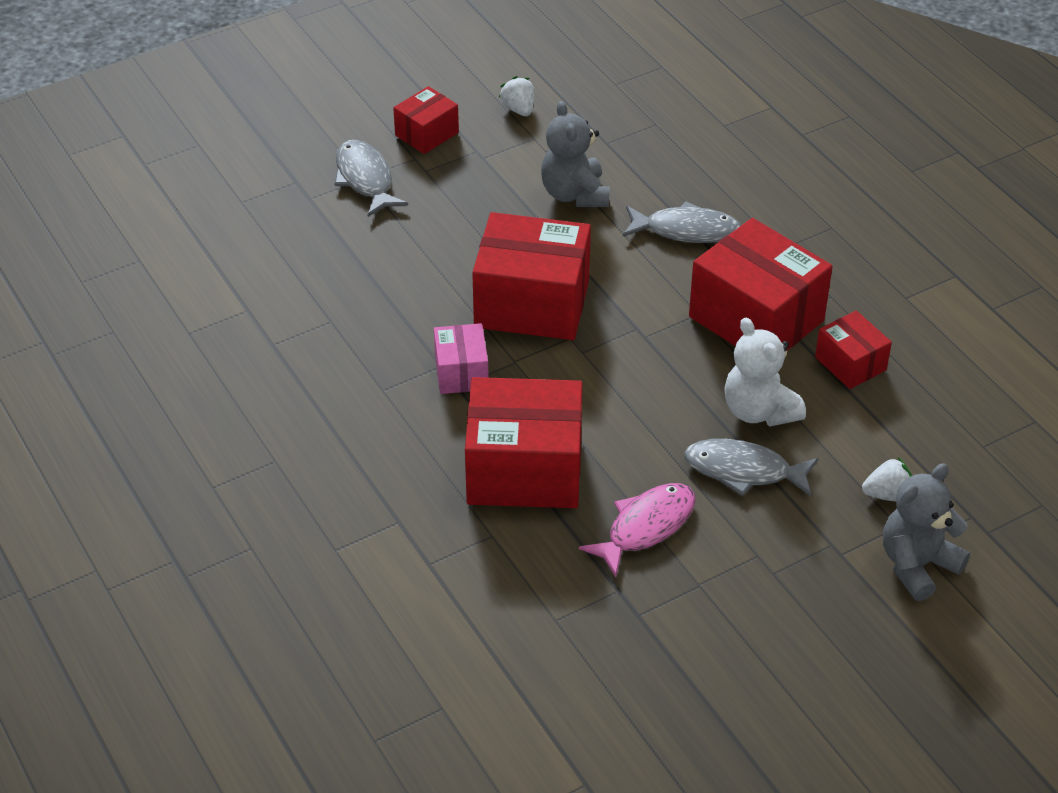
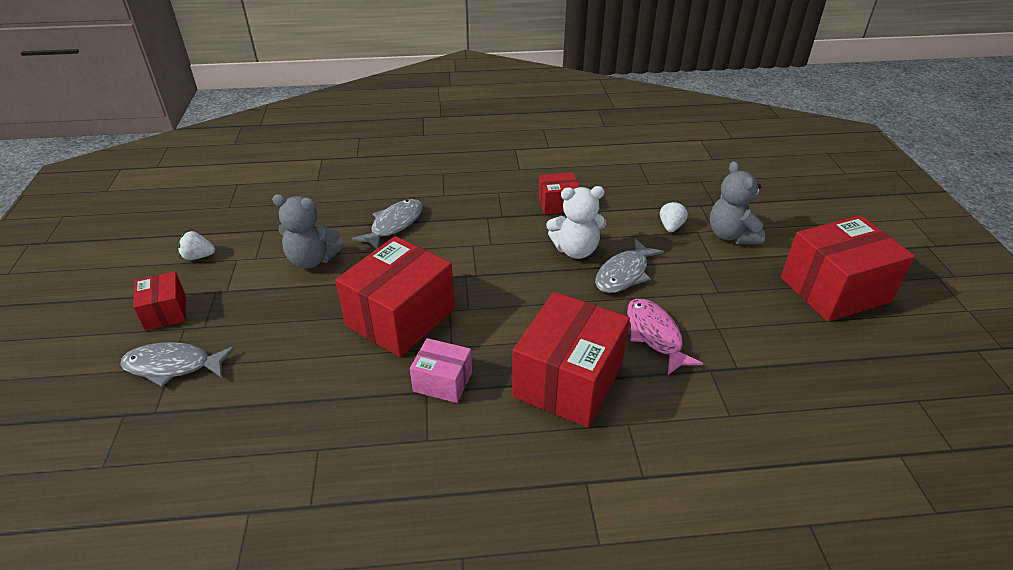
camera: 65 degrees left, 5 degrees down
(756, 319) = (495, 224): red box -> red box (834, 289)

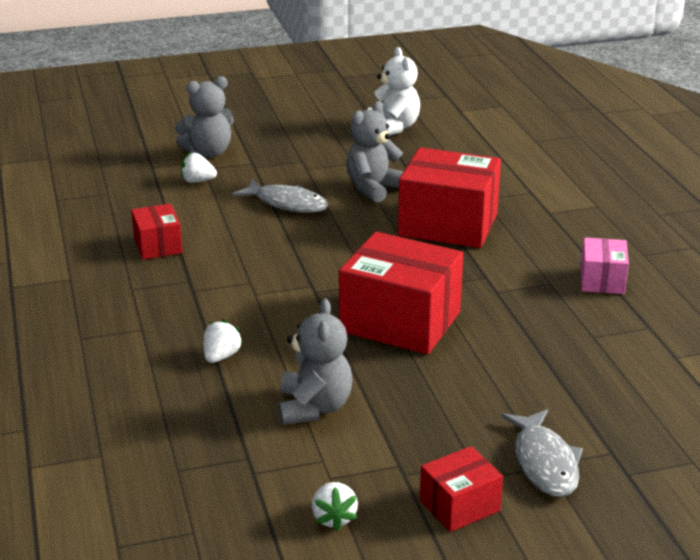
camera: 100 degrees left, 10 degrees down
(394, 225) = (221, 356): grey fish -> white strawberry
(442, 382) = (480, 284): pink box -> pink box (602, 280)
(575, 250) = (252, 230): white teddy bear -> white teddy bear (393, 128)
(655, 335) = (373, 188): pink fish -> grey teddy bear
(834, 289) = (284, 115): red box -> none

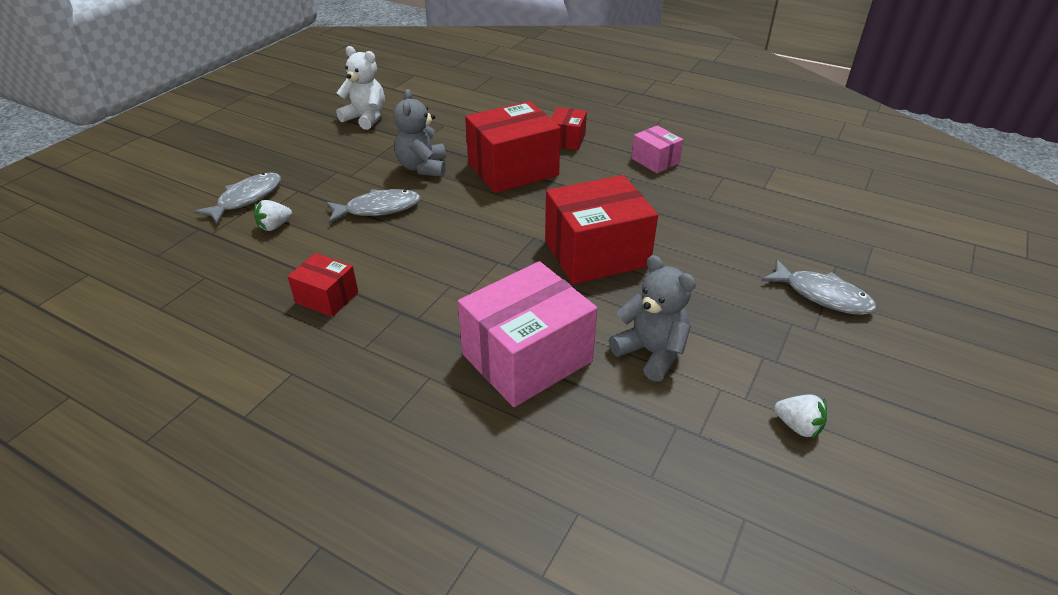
camera: 45 degrees left, 10 degrees up
(208, 153) = (247, 199): grey teddy bear -> grey fish
(221, 356) = (527, 358): white strawberry -> pink box
(459, 505) = (836, 358): red box -> red box (567, 140)

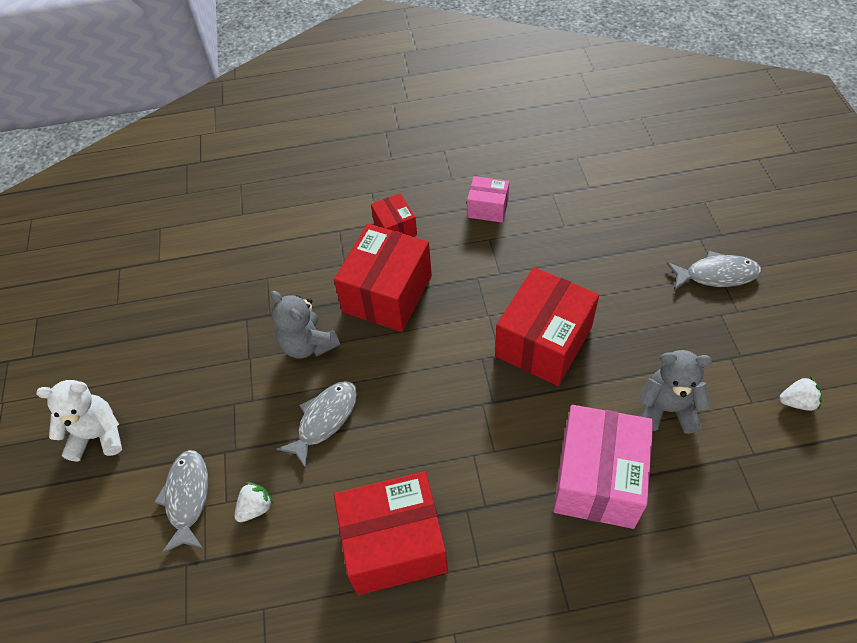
camera: 35 degrees left, 15 degrees up
(275, 226) = (256, 507): white strawberry -> white strawberry turned 150 degrees counterclockwise
(327, 297) = (394, 544): red box -> red box, size x1.92
(366, 118) = (180, 318): white teddy bear -> white teddy bear (98, 435)

